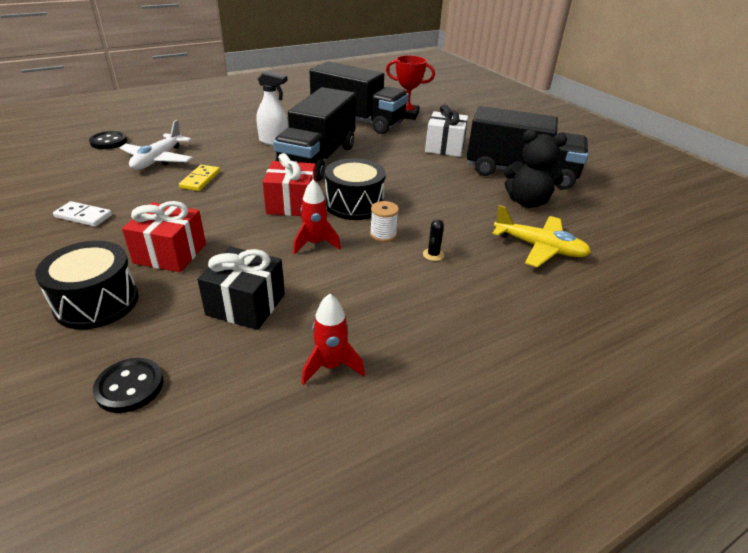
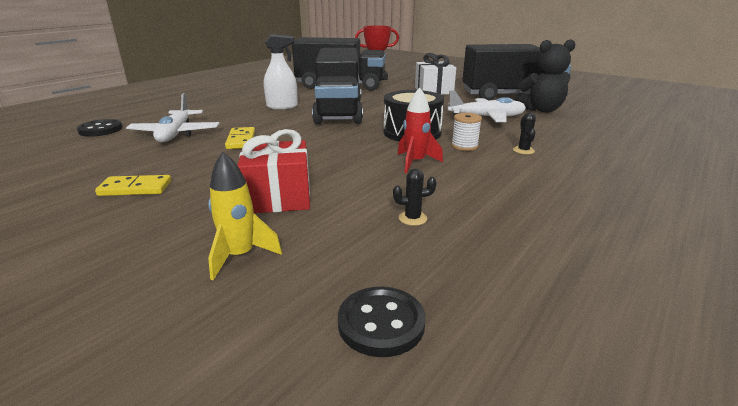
camera: 20 degrees left, 10 degrees down
(83, 216) = (135, 188): white domino -> yellow domino
(97, 302) = (240, 256): black drum -> yellow rocket
(246, 304) = (412, 218): black gift -> black cactus
(292, 204) = (355, 141): red gift -> none
(331, 366) = (560, 243): red rocket -> none
(452, 200) = (486, 117): none -> white plane
(539, 248) = (591, 132): yellow plane -> none

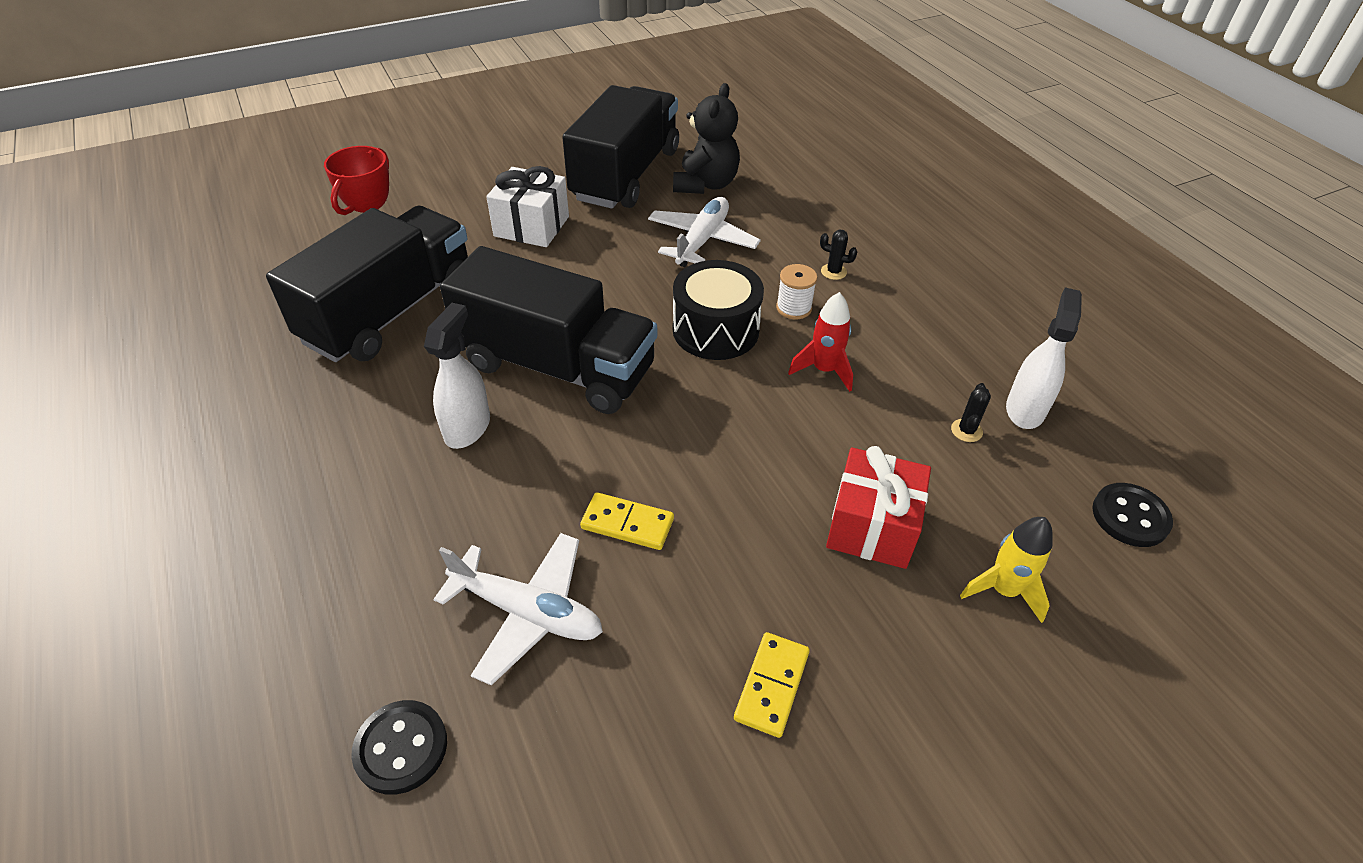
camera: 65 degrees left, 20 degrees up
(473, 242) = (1025, 409): none -> white spray bottle

